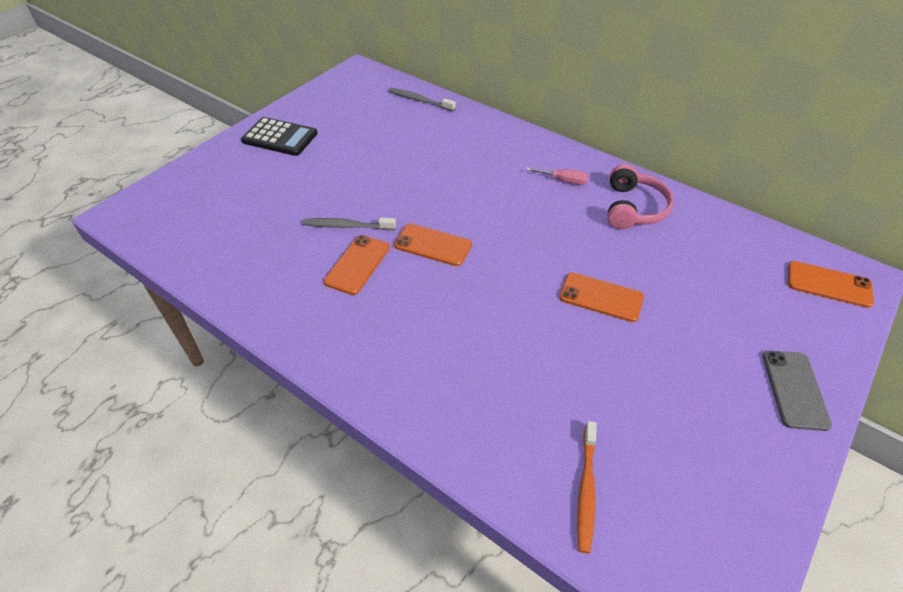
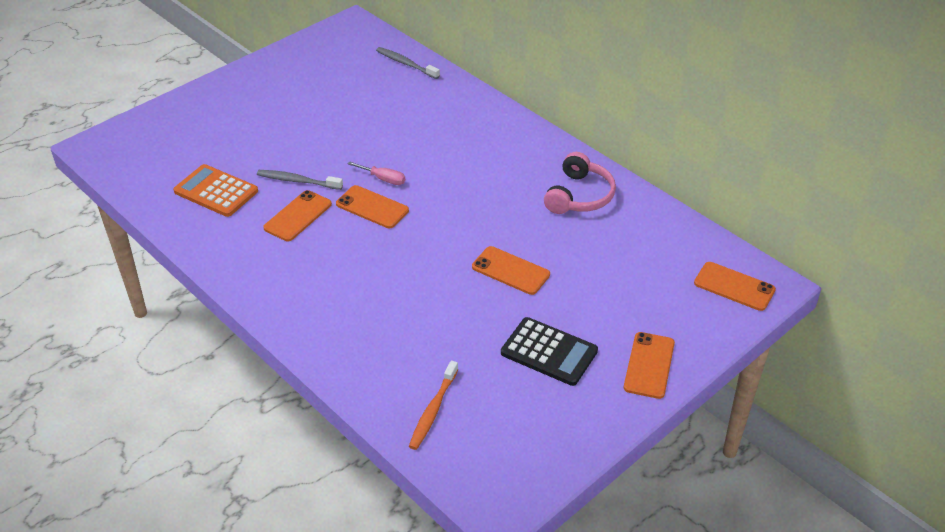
camera: 10 degrees right, 5 degrees down
(262, 248) = (216, 191): none -> orange calculator
(280, 137) = (255, 88): black calculator -> black calculator (549, 352)
(564, 181) = (521, 162): pink screwdriver -> pink screwdriver (383, 179)
(794, 389) = (649, 365): grey phone -> orange phone

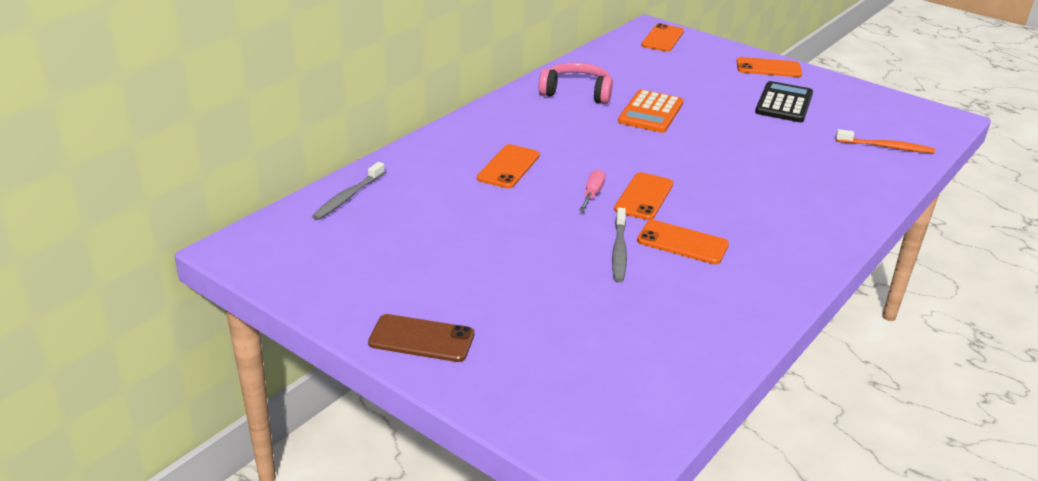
camera: 100 degrees left, 10 degrees down
(216, 191) = (666, 312): orange calculator -> orange calculator (651, 112)
(232, 88) = (421, 339): none -> brown phone
(510, 271) = (698, 121): orange phone -> orange phone (508, 167)

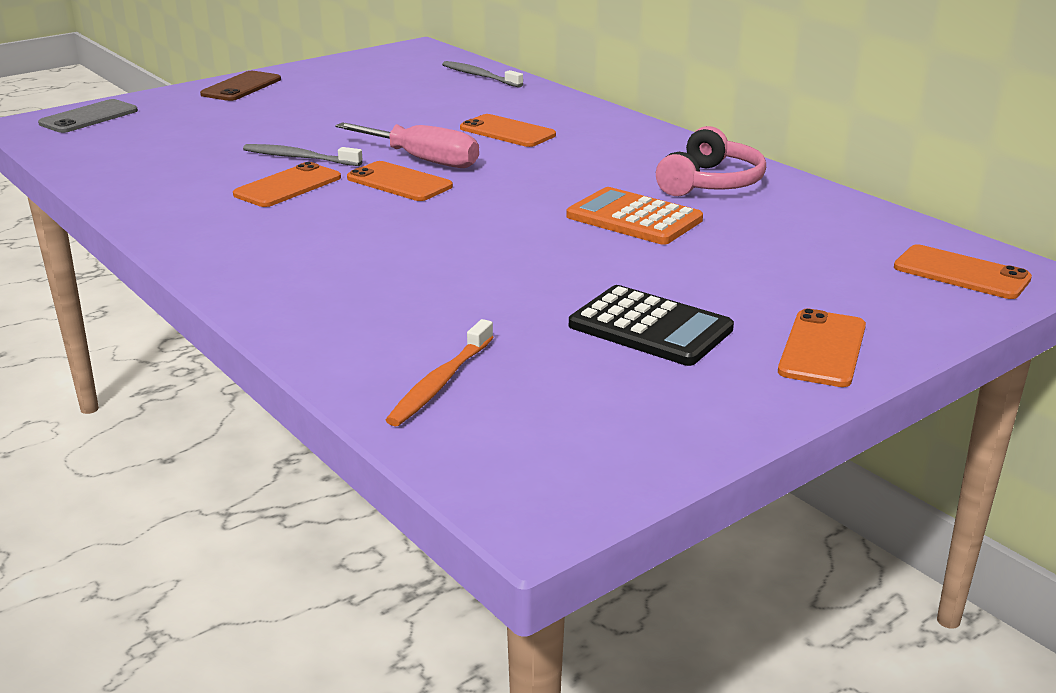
camera: 105 degrees right, 5 degrees down
(572, 423) = (89, 117): none -> grey phone
(592, 194) = (423, 160): pink screwdriver -> pink screwdriver, size x1.81

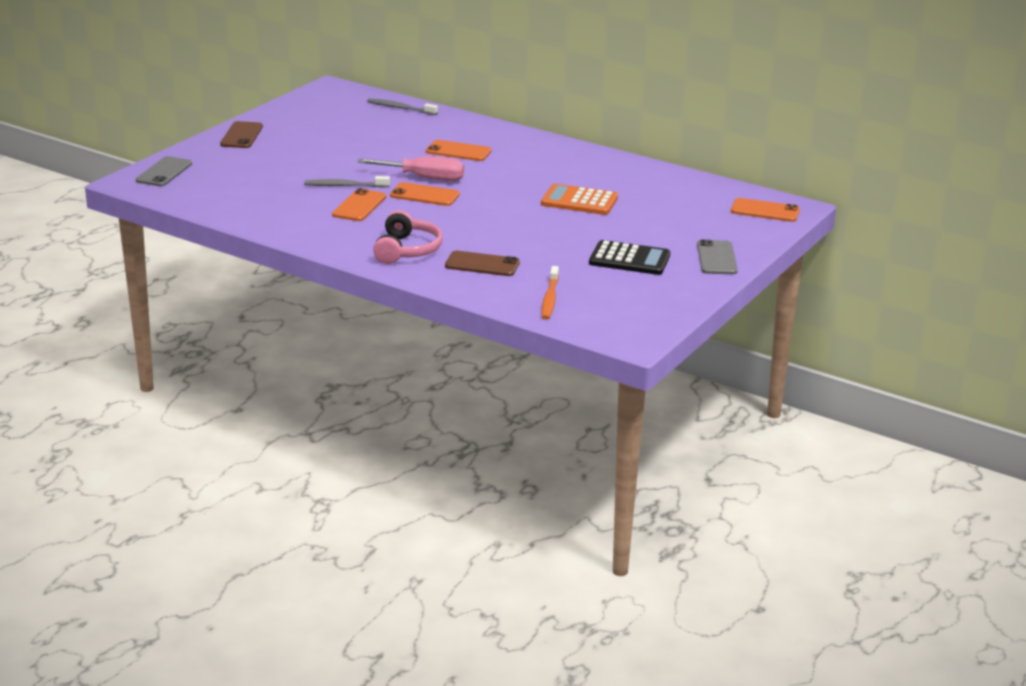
camera: 20 degrees left, 0 degrees up
(380, 300) = (482, 264): none -> brown phone
(710, 183) = (606, 173): pink headphones -> pink headphones (407, 250)
(822, 349) = (716, 258): orange phone -> grey phone

